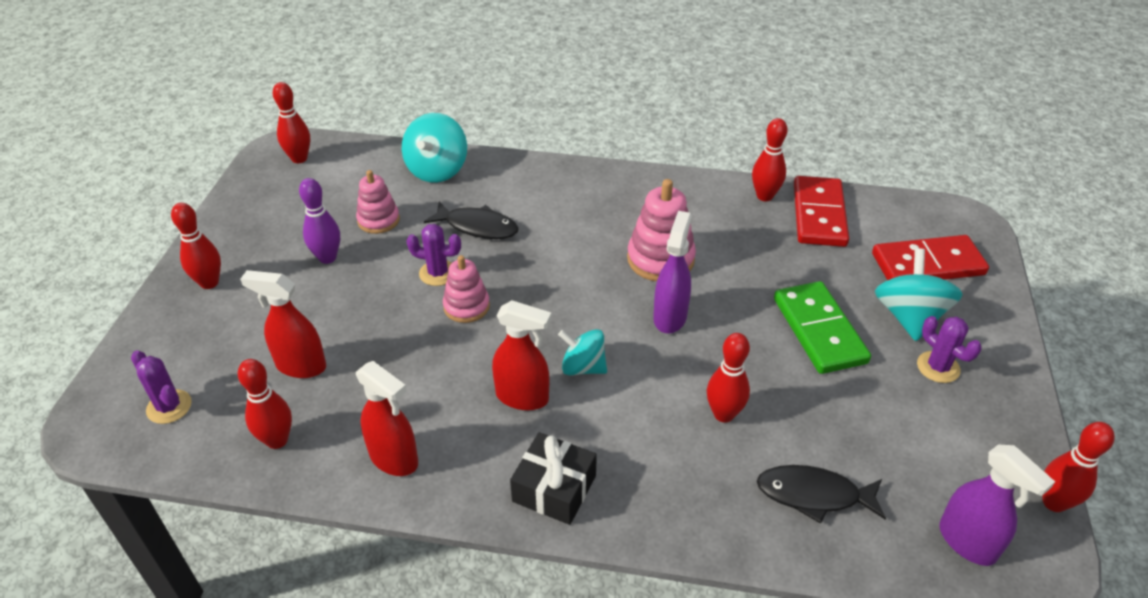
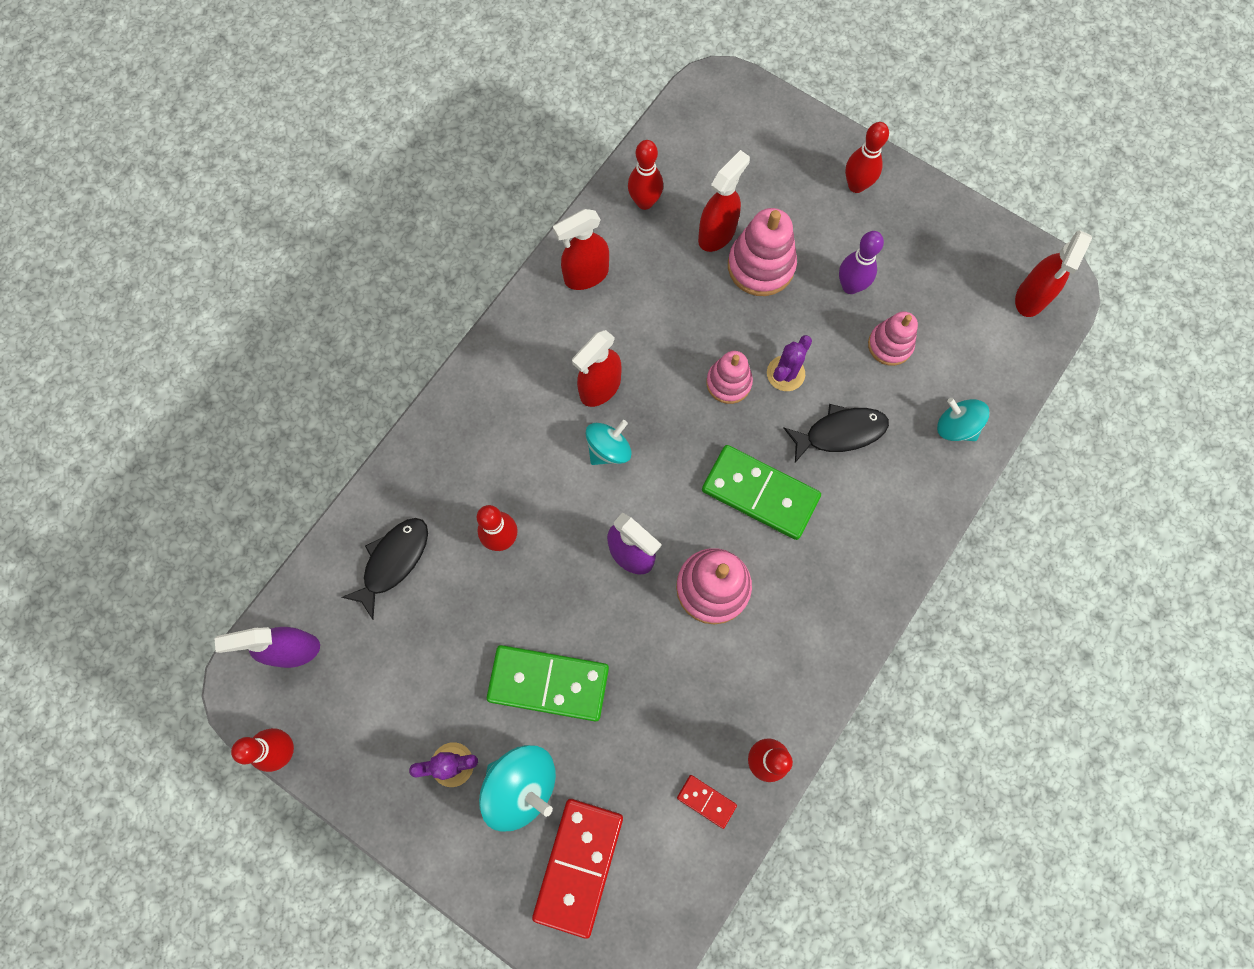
camera: 115 degrees right, 30 degrees up
(169, 407) = (716, 137): purple cactus -> none
(299, 158) = (1030, 298): red bowling pin -> red spray bottle
(328, 322) = (761, 266): none -> pink stacking toy
(437, 170) = (956, 427): turquoise spinning top -> turquoise spinning top, size x0.66
(477, 227) = (840, 433): black fish -> black fish turned 150 degrees counterclockwise
(554, 488) = (501, 375): black gift -> none
(561, 256) = (760, 494): none -> green domino
(819, 215) = (706, 801): red domino -> red domino, size x0.47

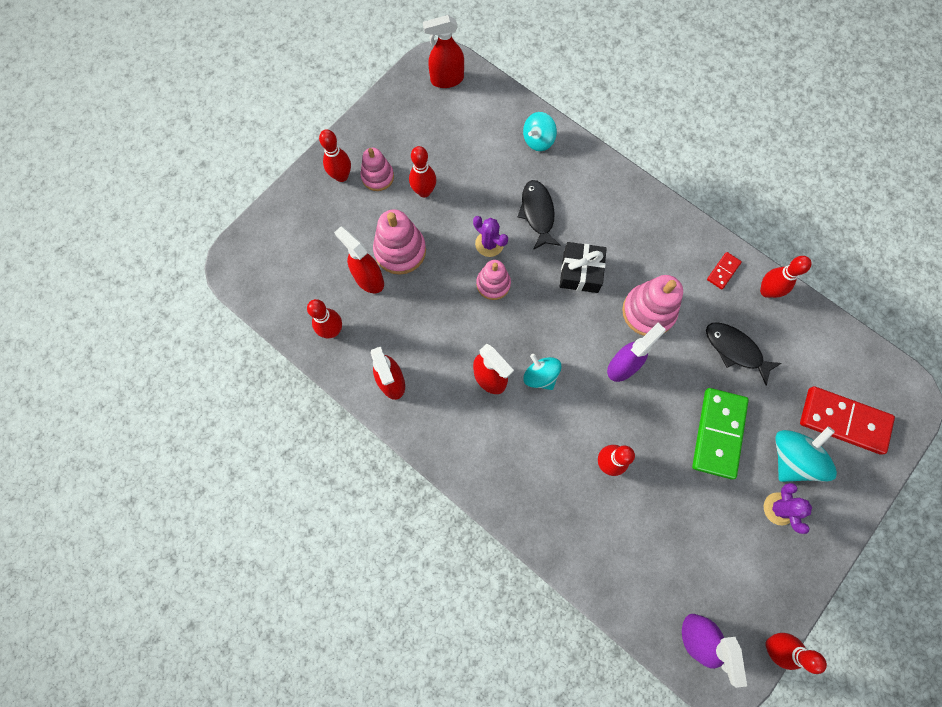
camera: 85 degrees left, 0 degrees up
(393, 561) = (624, 551): black fish -> black fish (735, 350)
(706, 801) = (796, 331): red domino -> red domino (723, 271)
(760, 494) = (580, 272): green domino -> black gift
(850, 286) = (424, 191): purple bowling pin -> red bowling pin
(890, 345) = (473, 172): pink stacking toy -> pink stacking toy (377, 177)
(1030, 298) = (446, 80): red spray bottle -> red spray bottle turned 135 degrees clockwise

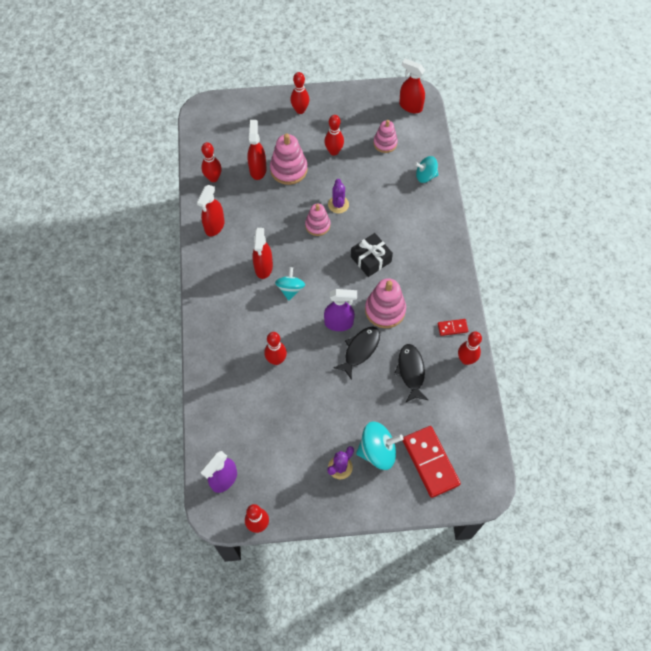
camera: 45 degrees right, 10 degrees down
(377, 177) = (318, 125): pink stacking toy -> pink stacking toy (385, 143)
(537, 213) = (382, 211): black fish -> black fish (360, 350)
(718, 433) = (351, 401): green domino -> none

